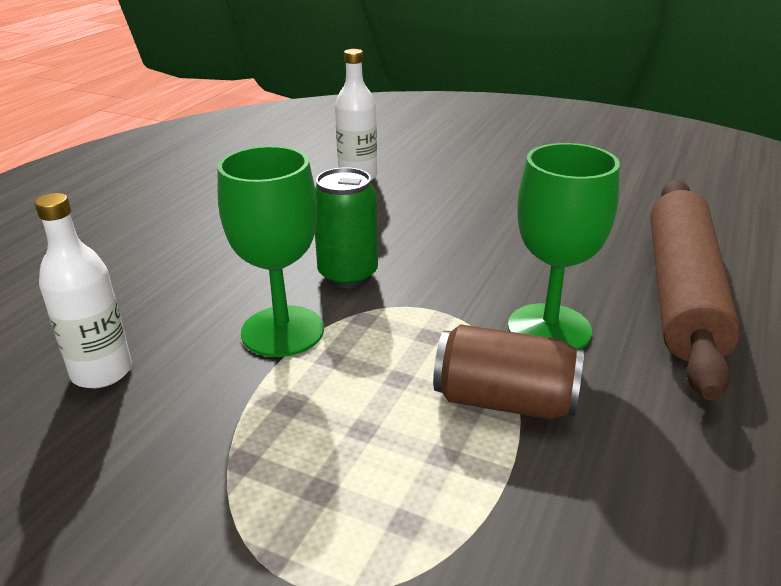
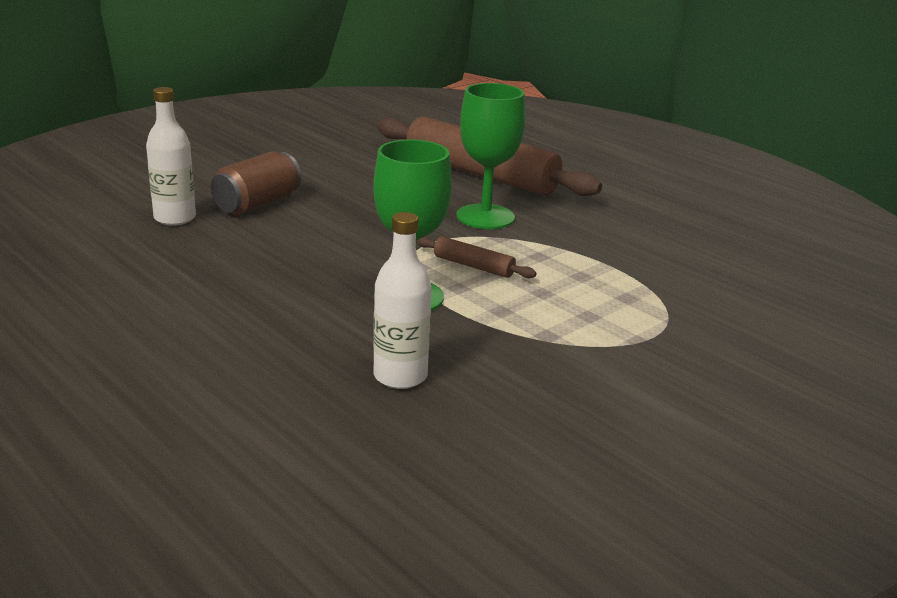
camera: 70 degrees left, 5 degrees down
(348, 275) = (352, 259): green can -> none
(394, 355) = (473, 266): none -> brown rolling pin
(504, 401) = (545, 248): brown can -> brown can (257, 204)

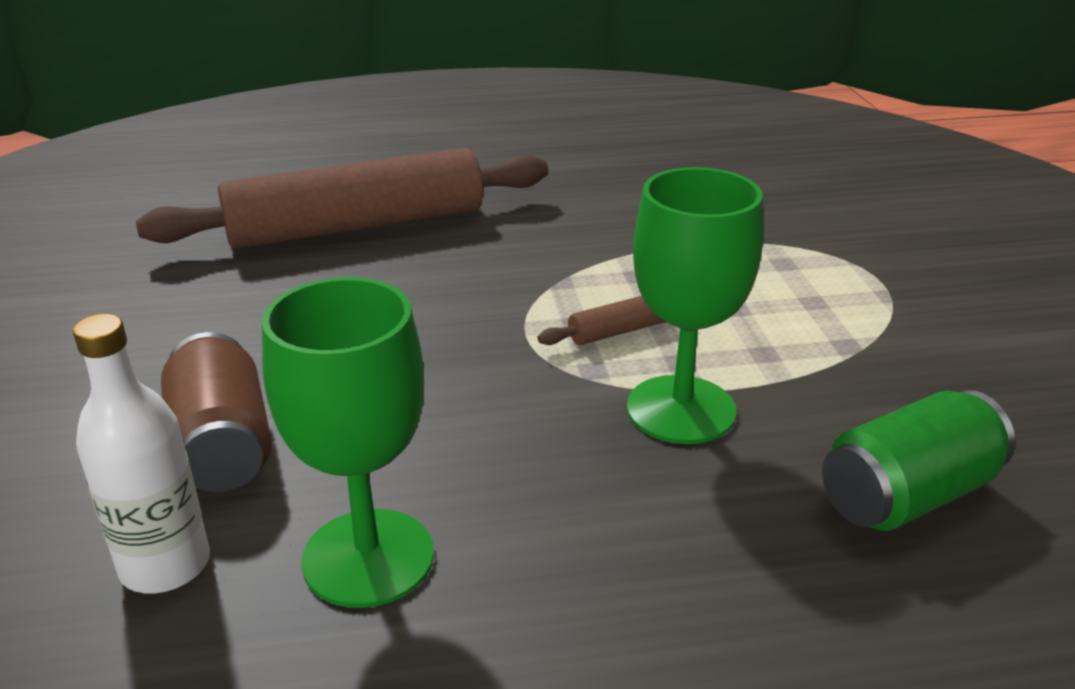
camera: 55 degrees left, 5 degrees up
(400, 376) = (907, 496): white bottle -> green can
(485, 217) = (491, 269): green goblet -> green goblet (368, 557)

